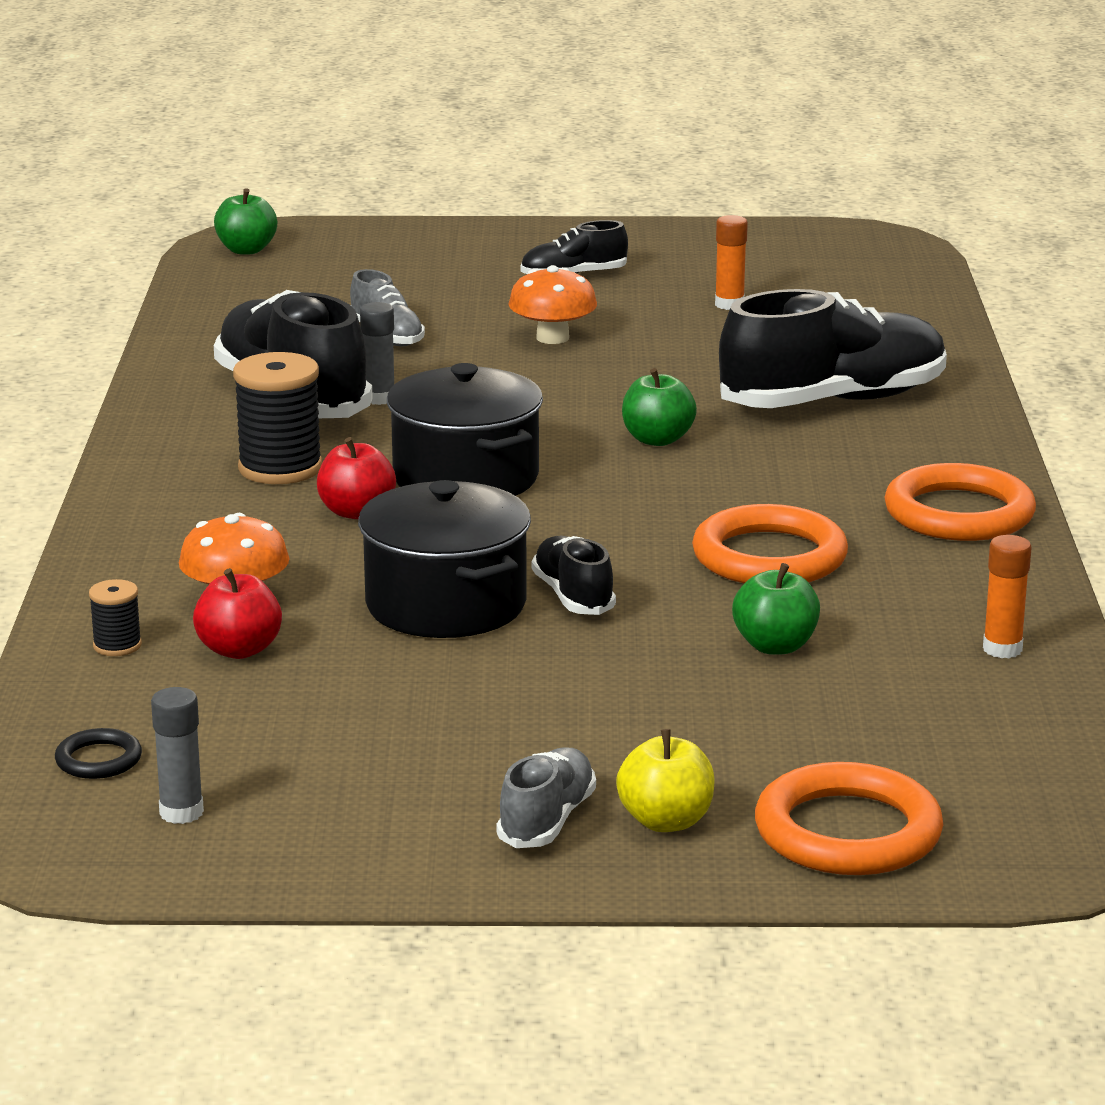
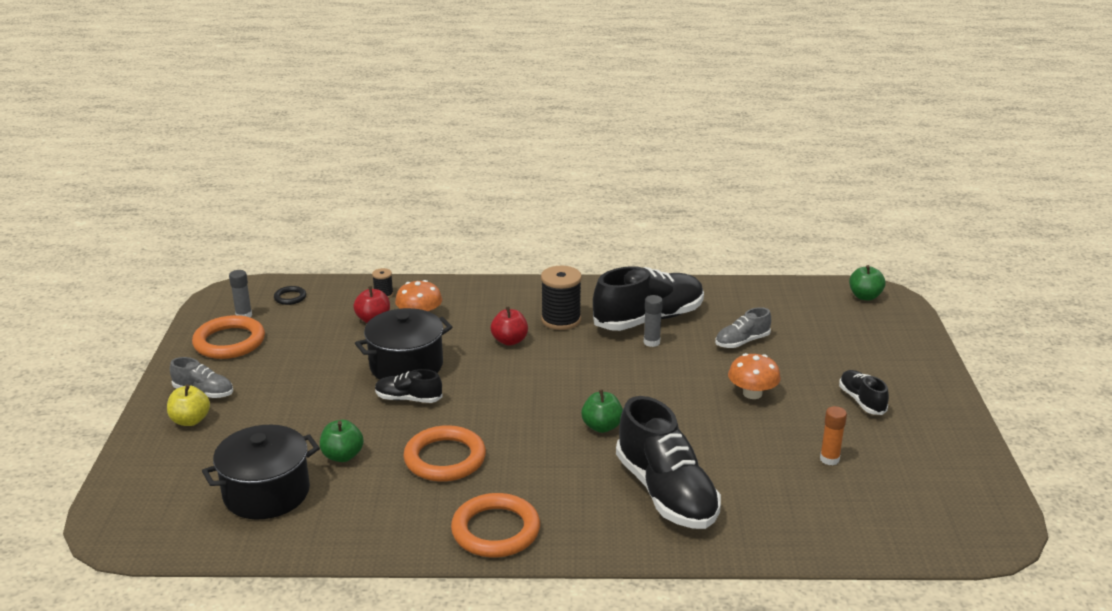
camera: 90 degrees right, 5 degrees up
(465, 477) = (549, 368): black pot -> black pot (266, 493)
(573, 596) = (408, 399): black shoe -> black shoe turned 150 degrees counterclockwise
(847, 832) = (160, 467): orange ring -> orange ring (229, 342)
(1002, 649) = (320, 530): orange glue stick -> none

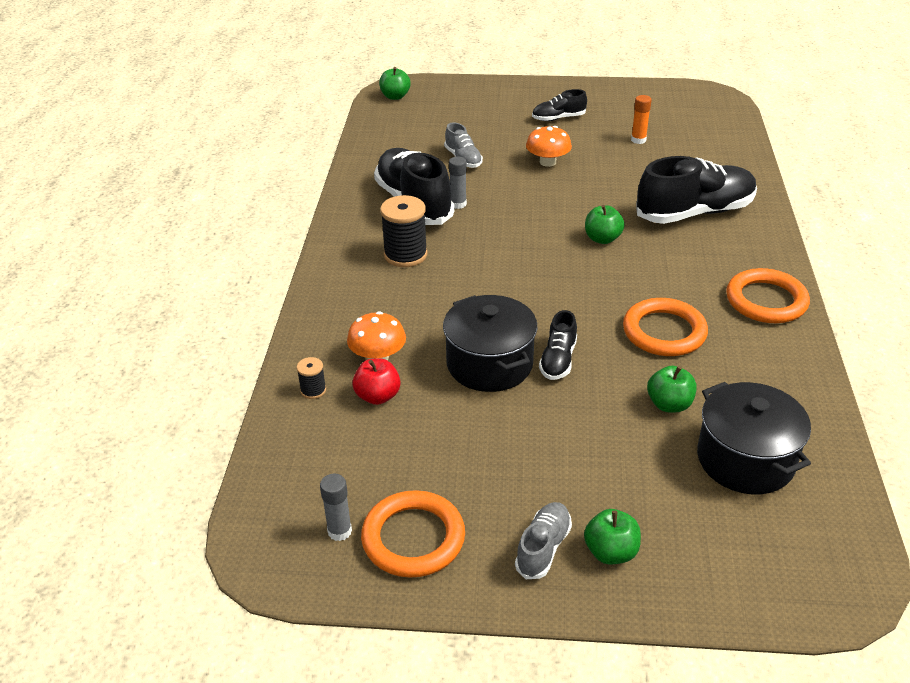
camera: 85 degrees left, 10 degrees up
(190, 420) = (610, 552): yellow apple -> green apple
(290, 297) = (297, 484): black ring -> none
(509, 341) = (444, 289): red apple -> none

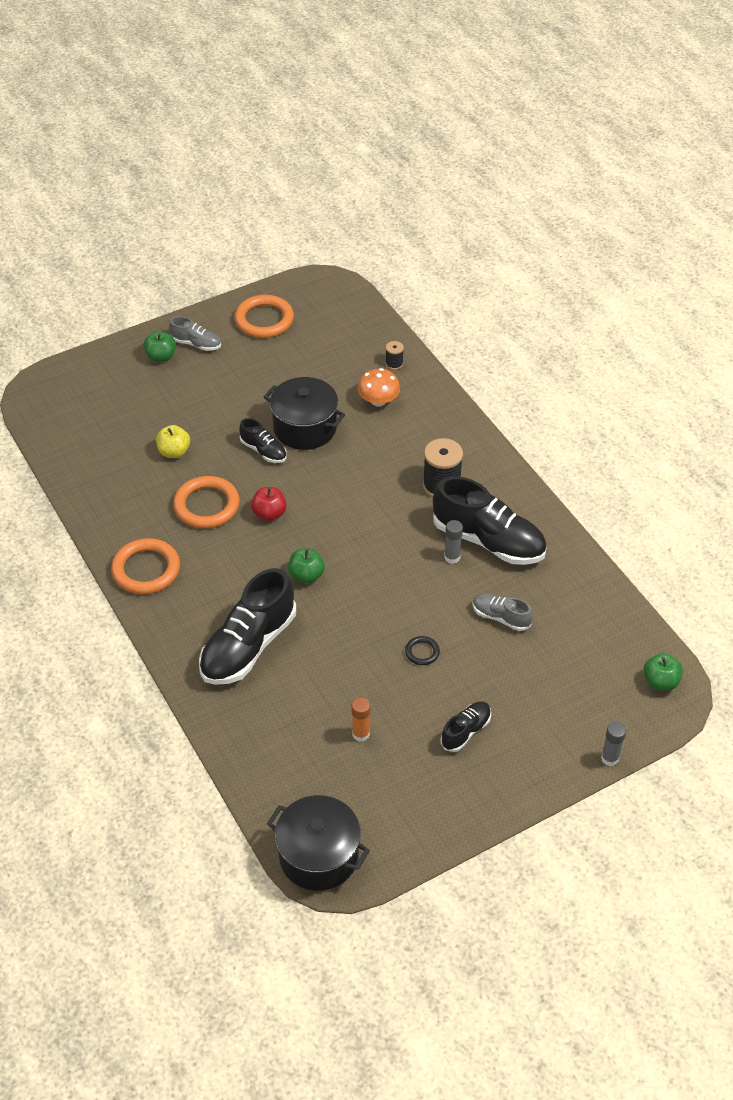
camera: 145 degrees right, 10 degrees up
(339, 531) = (303, 307): grey glue stick -> grey glue stick (610, 758)
(378, 396) = (353, 377): red apple -> red apple (269, 514)
(543, 548) = (196, 344): grey shoe -> grey shoe turned 60 degrees counterclockwise
(547, 162) = (422, 652): orange mushroom -> black ring
(558, 360) = (263, 451): black shoe -> black shoe turned 150 degrees clockwise
(669, 404) = (174, 452): green apple -> yellow apple
(745, 459) = (111, 437): black pot -> black pot (318, 856)

